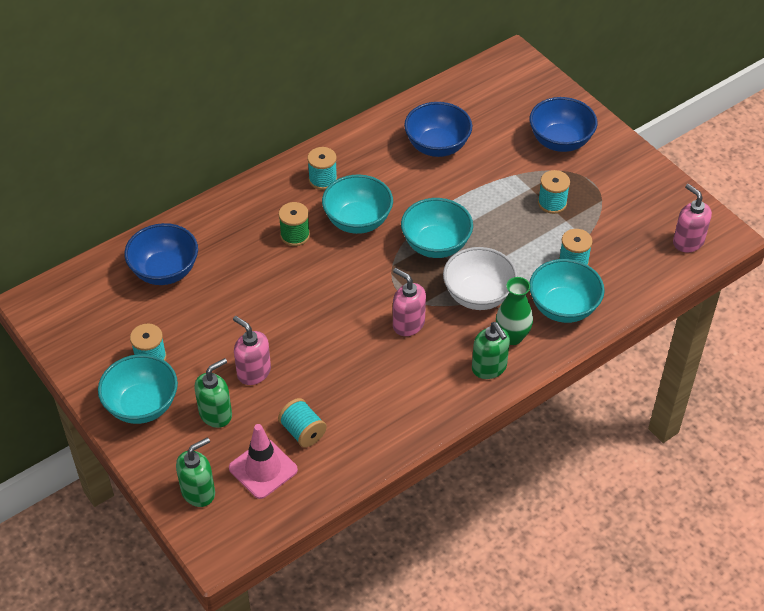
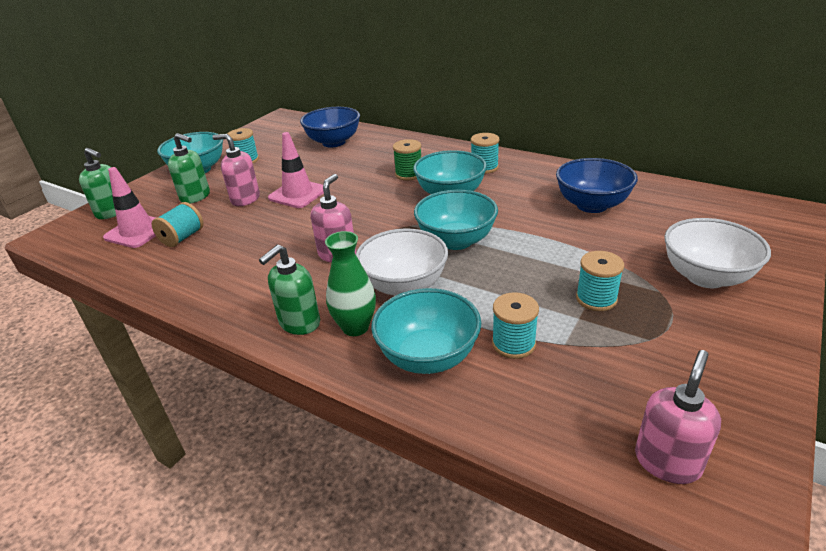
camera: 70 degrees right, 15 degrees down
(253, 372) = (245, 199): pink soap dispenser -> pink soap dispenser turned 90 degrees counterclockwise
(274, 328) = (298, 194): none -> pink traffic cone
(560, 141) = (706, 277): blue bowl -> white bowl

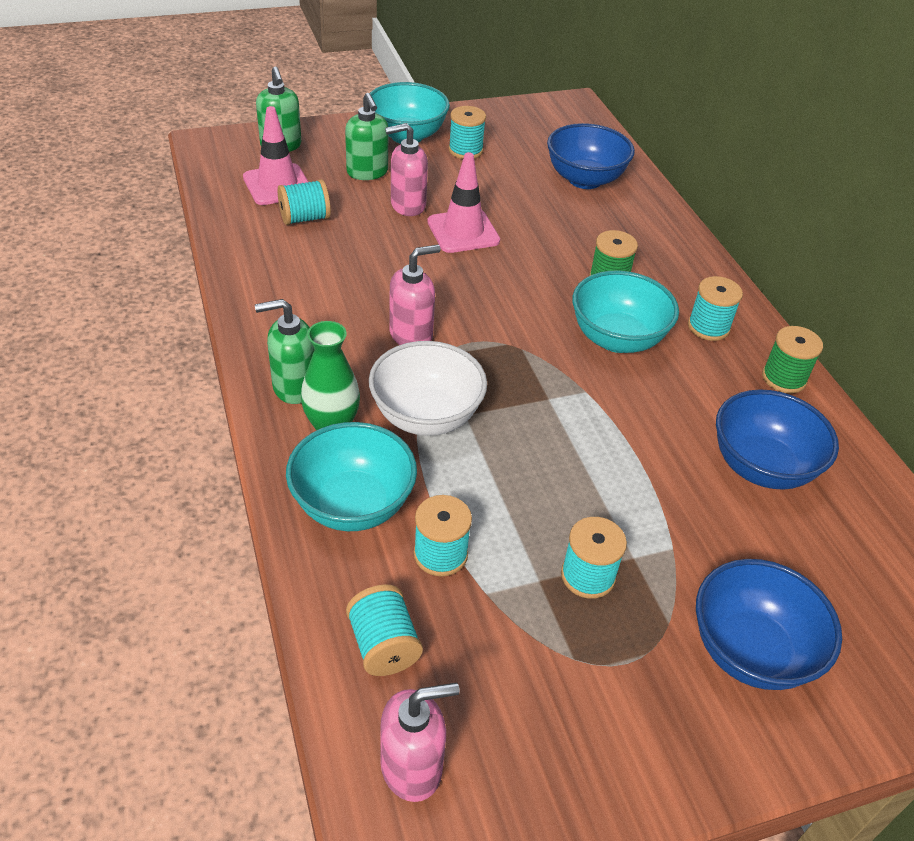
camera: 35 degrees right, 10 degrees up
(245, 199) = (407, 205): pink soap dispenser -> pink soap dispenser turned 75 degrees counterclockwise
(456, 241) = (543, 402): turquoise bowl -> none
(546, 168) = (784, 378): none -> green spool
(555, 413) = (383, 645): none -> turquoise spool
(706, 277) = (750, 651): white bowl -> blue bowl

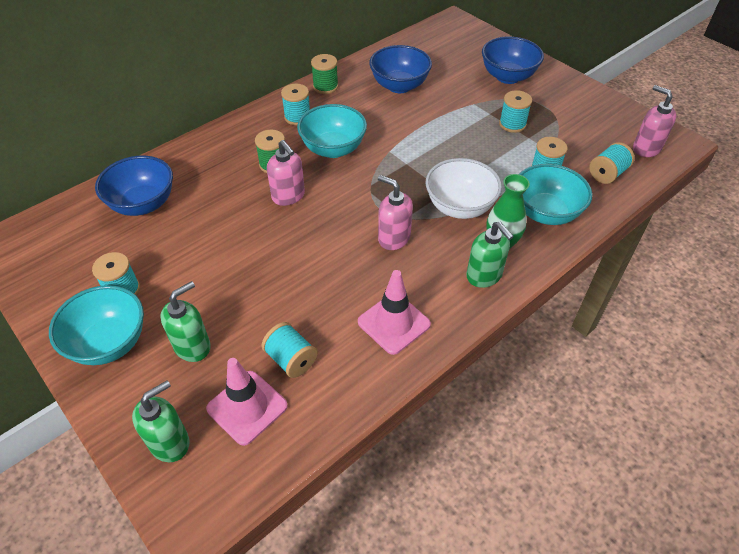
camera: 110 degrees left, 5 degrees up
(407, 205) = (234, 297): pink soap dispenser -> pink soap dispenser (288, 196)
(463, 231) = (255, 251): pink traffic cone -> pink traffic cone (394, 323)

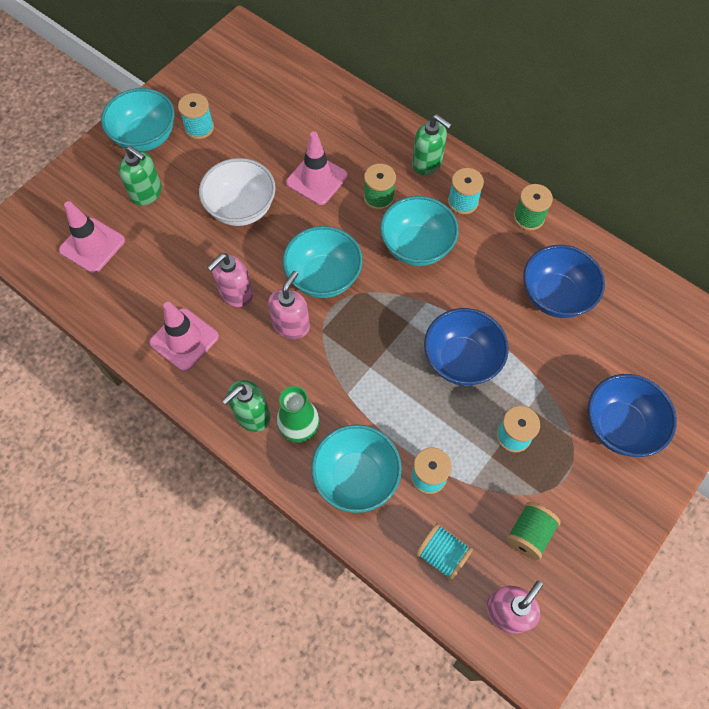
camera: 80 degrees right, 15 degrees up
(143, 204) = (301, 109): blue bowl -> blue bowl (461, 360)
(170, 442) = (61, 204): green soap dispenser -> green soap dispenser (427, 163)
(236, 202) = (317, 179): none -> pink traffic cone
(288, 196) = (334, 221): pink soap dispenser -> pink soap dispenser (236, 293)
(291, 359) = (139, 266): turquoise spool -> none
(347, 210) = (323, 277): none -> turquoise bowl
(459, 207) = (349, 384): white bowl -> white bowl (241, 208)
(588, 129) = (529, 534): none -> green spool

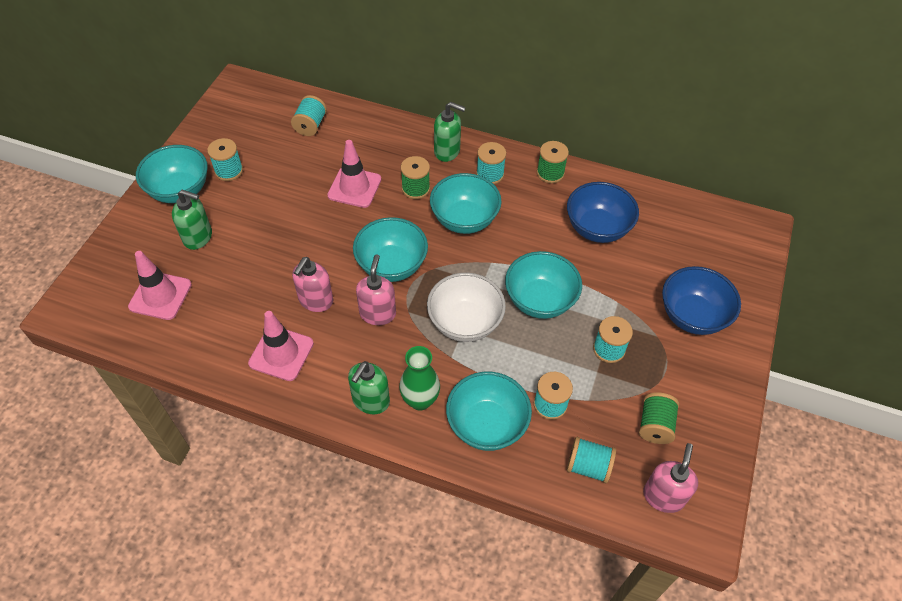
camera: 20 degrees left, 10 degrees down
(241, 208) = (294, 228): white bowl -> white bowl (465, 323)
(297, 97) = (310, 125): none -> turquoise spool
(461, 360) = (540, 300): blue bowl -> turquoise bowl

